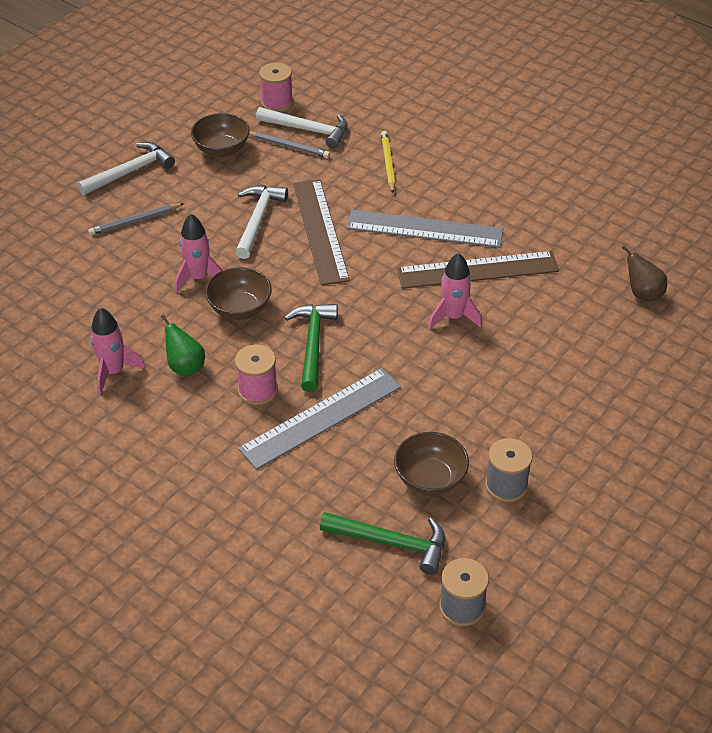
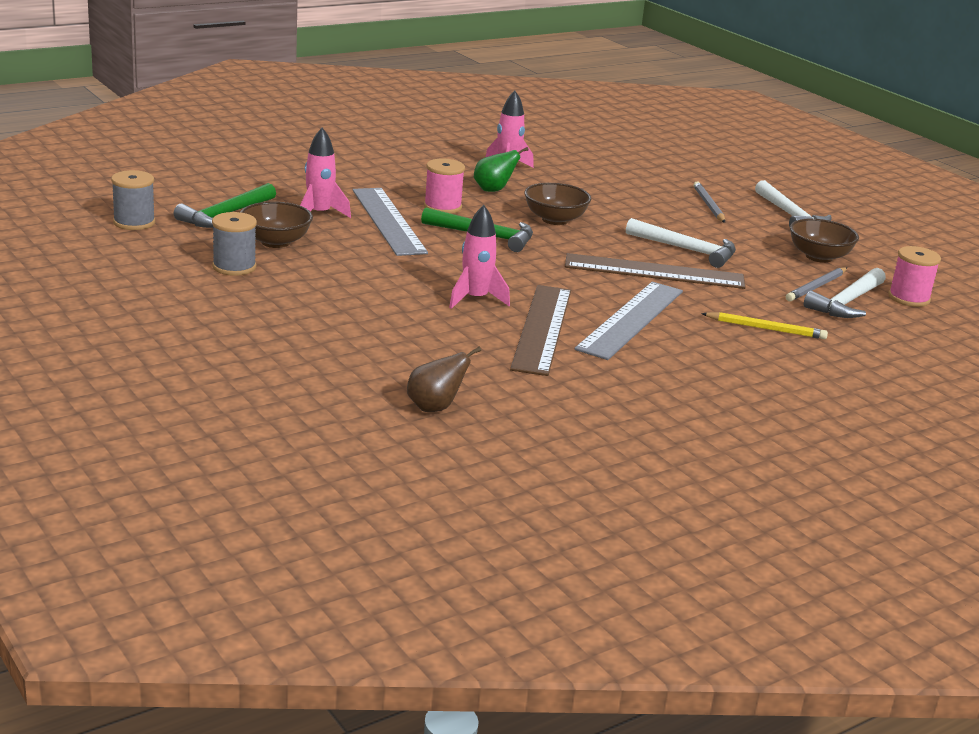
camera: 105 degrees right, 20 degrees down
(199, 278) = (609, 213): pink rocket -> pink rocket (319, 214)

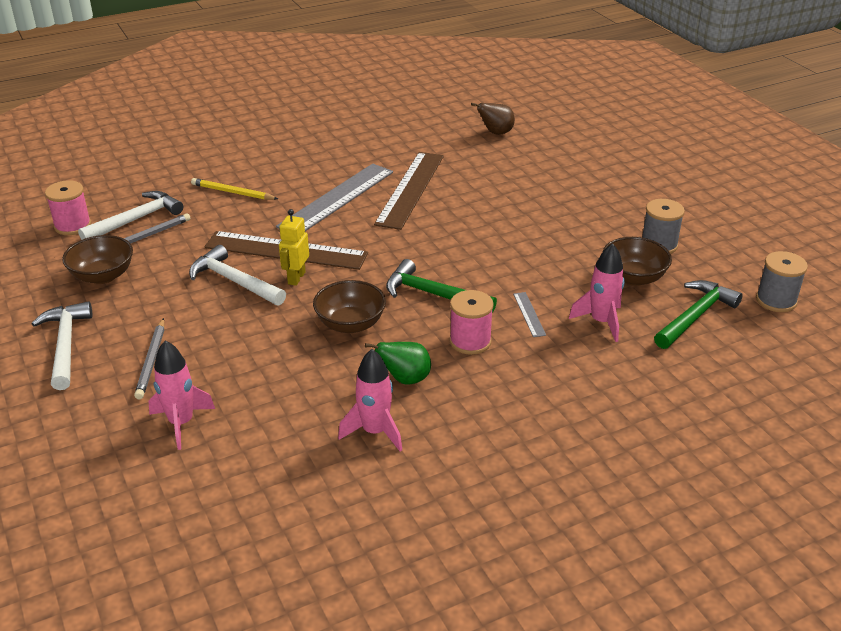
camera: 170 degrees left, 10 degrees up
(388, 221) = (529, 314): grey ruler -> grey ruler, size x0.41
(475, 299) = (456, 215): pink rocket -> pink rocket (181, 423)
(627, 250) = (296, 278): none -> yellow robot

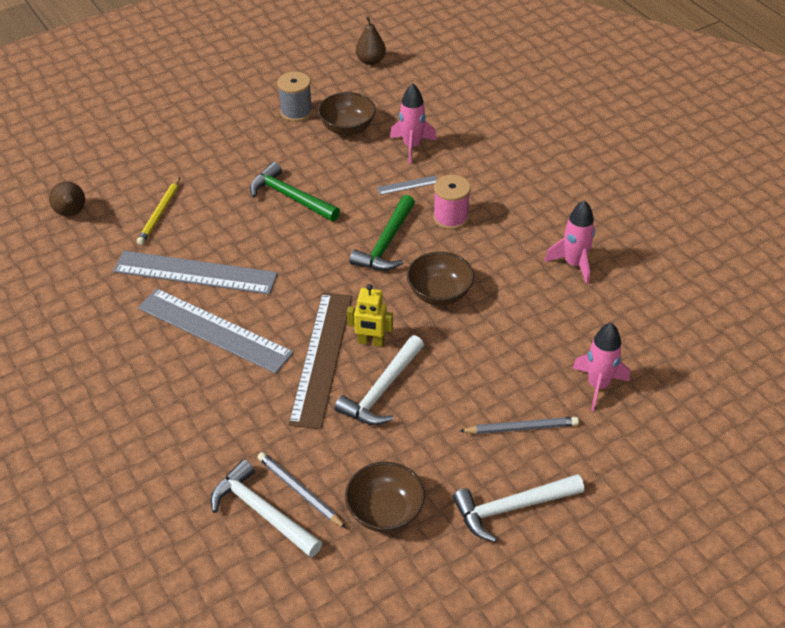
camera: 95 degrees left, 10 degrees up
(72, 226) = (278, 579): pink spool -> none
(233, 192) = (197, 427): yellow pencil -> yellow pencil (160, 213)
(405, 379) = (507, 252): green pear -> none
(410, 189) = (195, 273): brown ruler -> grey ruler
(695, 316) = (396, 100): green hammer -> green hammer (290, 197)
(776, 300) = (370, 61): grey spool -> brown pear

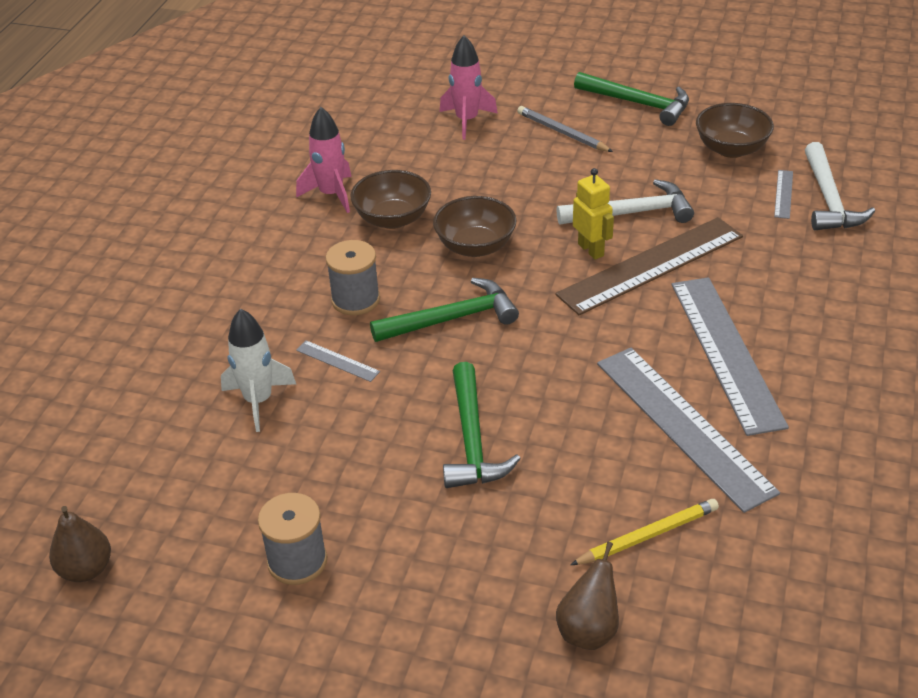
camera: 130 degrees left, 5 degrees down
(71, 213) = (766, 628): brown pear -> brown pear (588, 630)
(300, 491) = (783, 194): grey pencil -> grey ruler
(347, 128) = (280, 483): brown bowl -> brown bowl (393, 219)
(412, 146) = (258, 401): pink rocket -> white rocket
(450, 217) = (355, 300): pink spool -> grey spool
(512, 508) = (638, 103): white hammer -> green hammer

